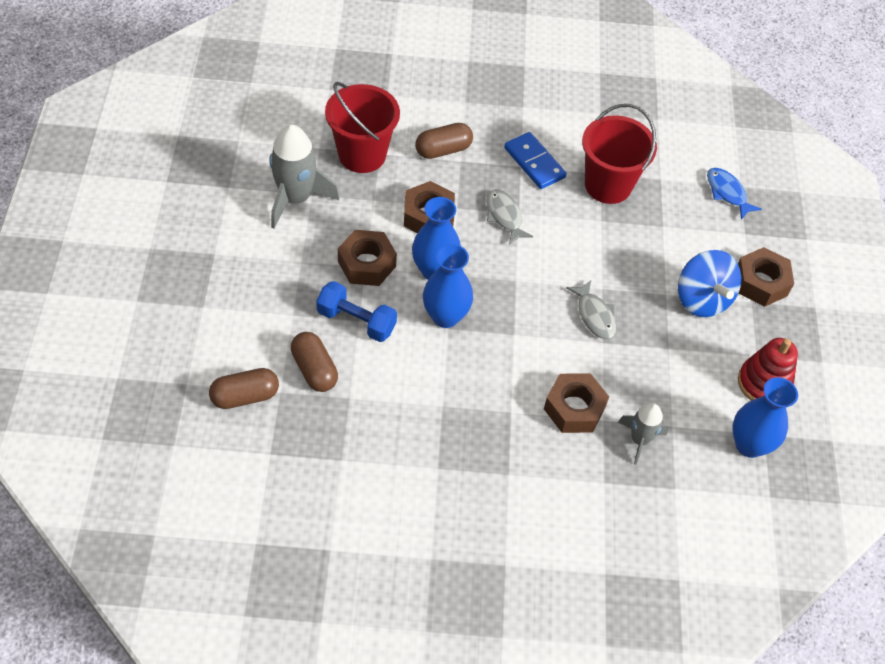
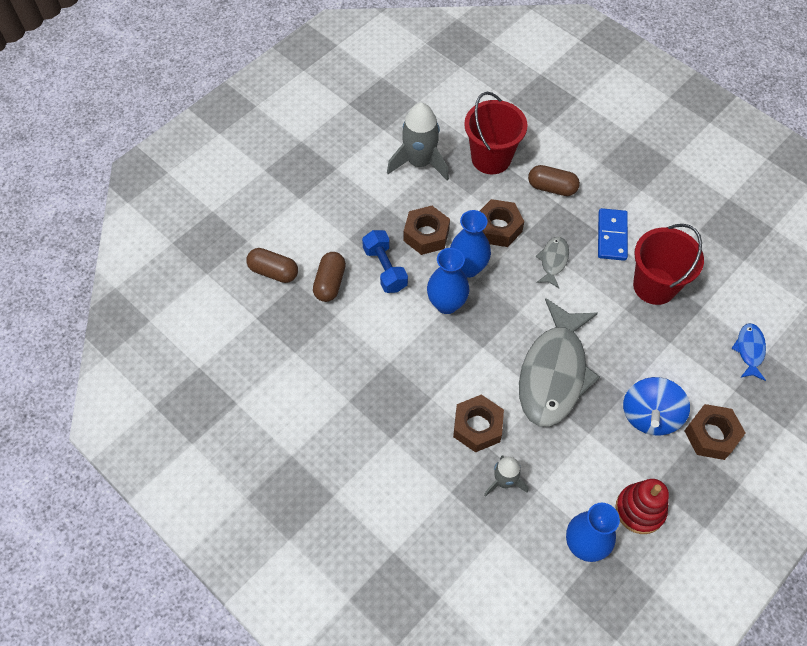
camera: 45 degrees right, 5 degrees up
(594, 315) = (554, 373): grey fish -> grey fish, size x2.23

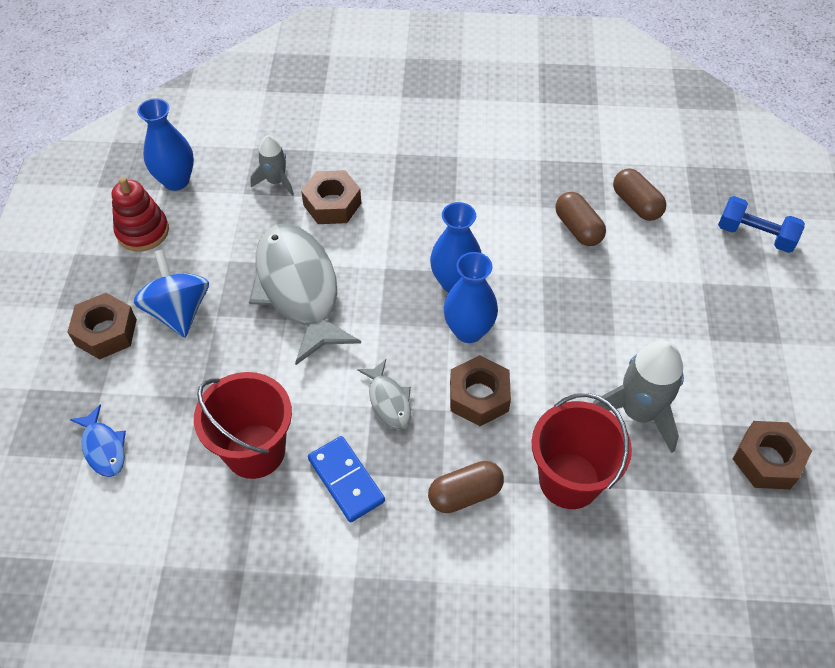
camera: 140 degrees right, 5 degrees down
(273, 272) = (636, 204): brown capsule -> brown capsule turned 75 degrees clockwise
(385, 268) = (545, 274): blue dumbbell -> blue dumbbell (755, 235)
(426, 235) = (543, 335): brown nut -> brown nut (767, 460)

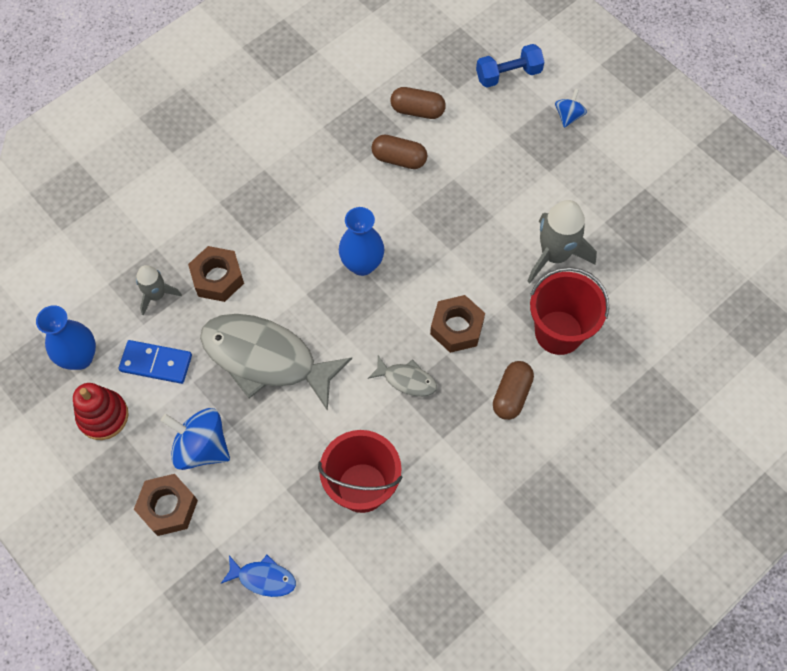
camera: 45 degrees left, 10 degrees up
(346, 480) = (436, 452): blue domino -> blue domino (156, 363)
(468, 331) = (405, 290): blue vase -> none
(767, 460) = (647, 223): brown nut -> none
(781, 309) = (568, 116): none -> blue spinning top

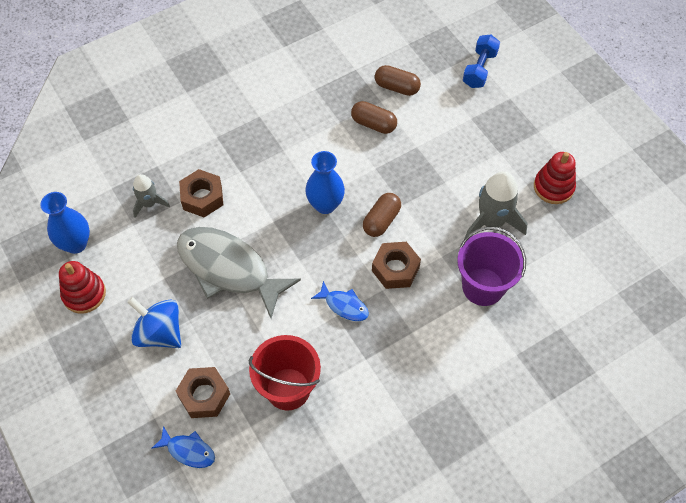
camera: 10 degrees right, 5 degrees down
(156, 363) = (137, 258): blue domino -> none
(168, 507) = (121, 377): brown nut -> brown nut (204, 395)
(406, 380) = (344, 305): grey fish -> blue fish
(508, 74) = (479, 69): blue dumbbell -> blue dumbbell turned 60 degrees counterclockwise
(511, 395) = (432, 332): brown capsule -> brown capsule (381, 220)
(558, 332) = (483, 286): red bucket -> purple bucket
(568, 116) = (525, 110): blue spinning top -> none
(616, 203) = (553, 187): none -> red stacking toy

